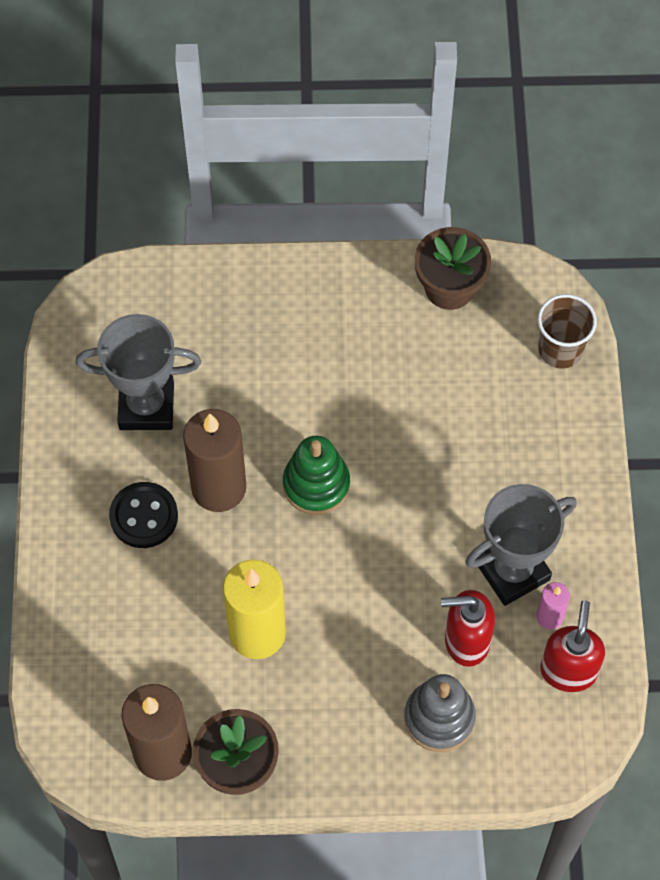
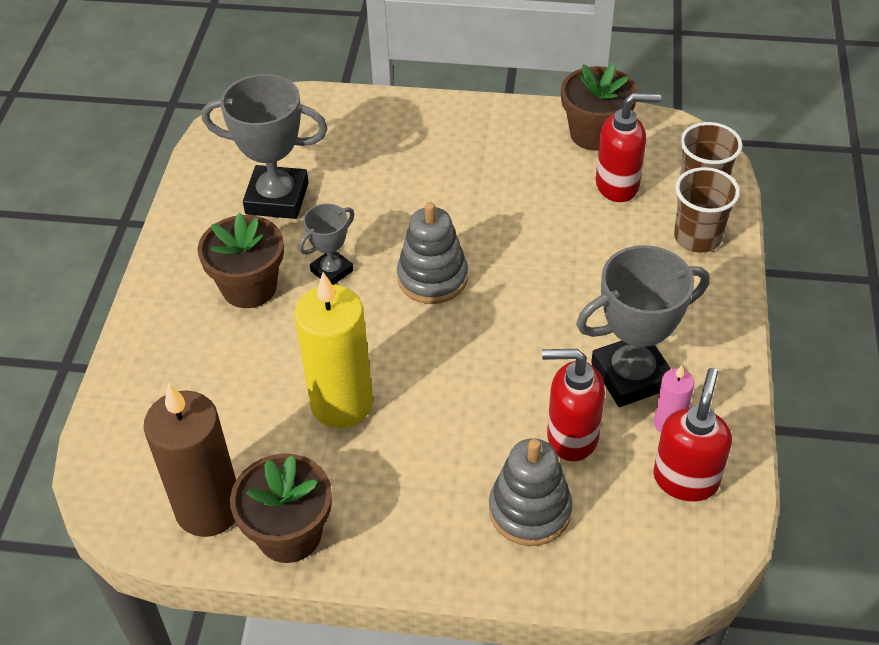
camera: 10 degrees right, 15 degrees down
(144, 516) = (249, 287): black button -> brown flower pot
(219, 488) = (332, 271): brown candle -> grey trophy
(316, 484) = (432, 278): green stacking toy -> grey stacking toy
(479, 352) = (618, 185): none -> red soap dispenser
(560, 407) = (697, 237): none -> brown cup

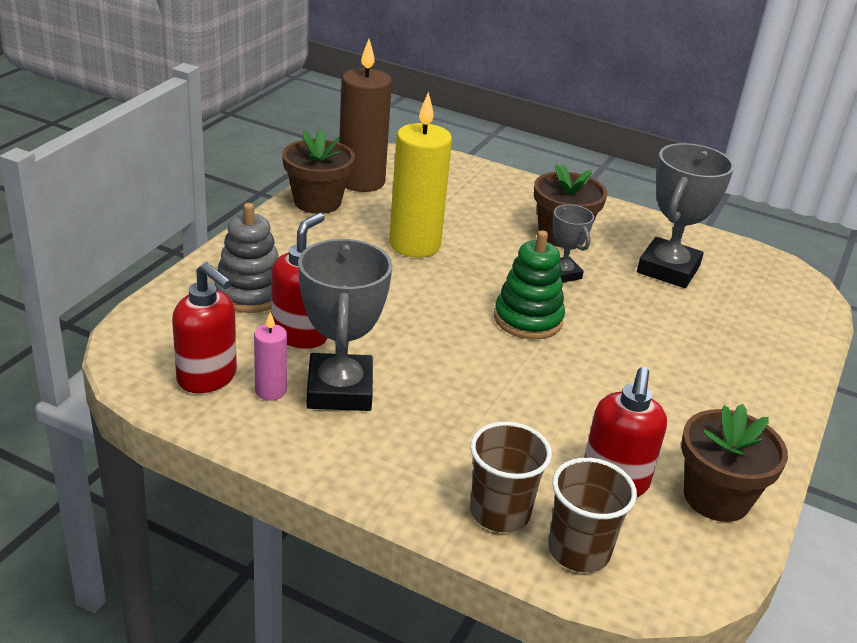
camera: 105 degrees right, 15 degrees down
(432, 278) = (528, 319): grey stacking toy -> green stacking toy

